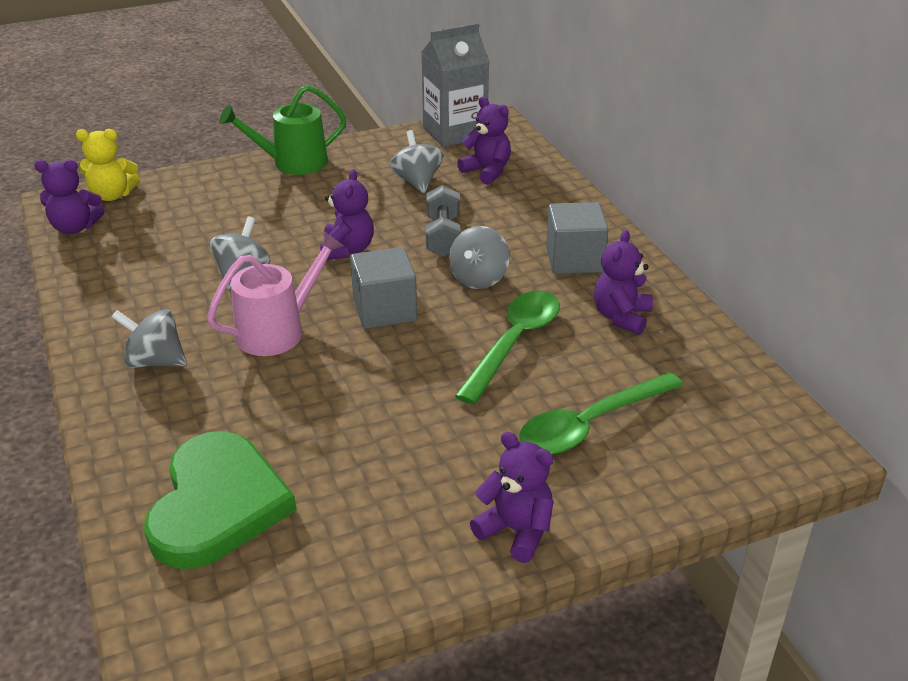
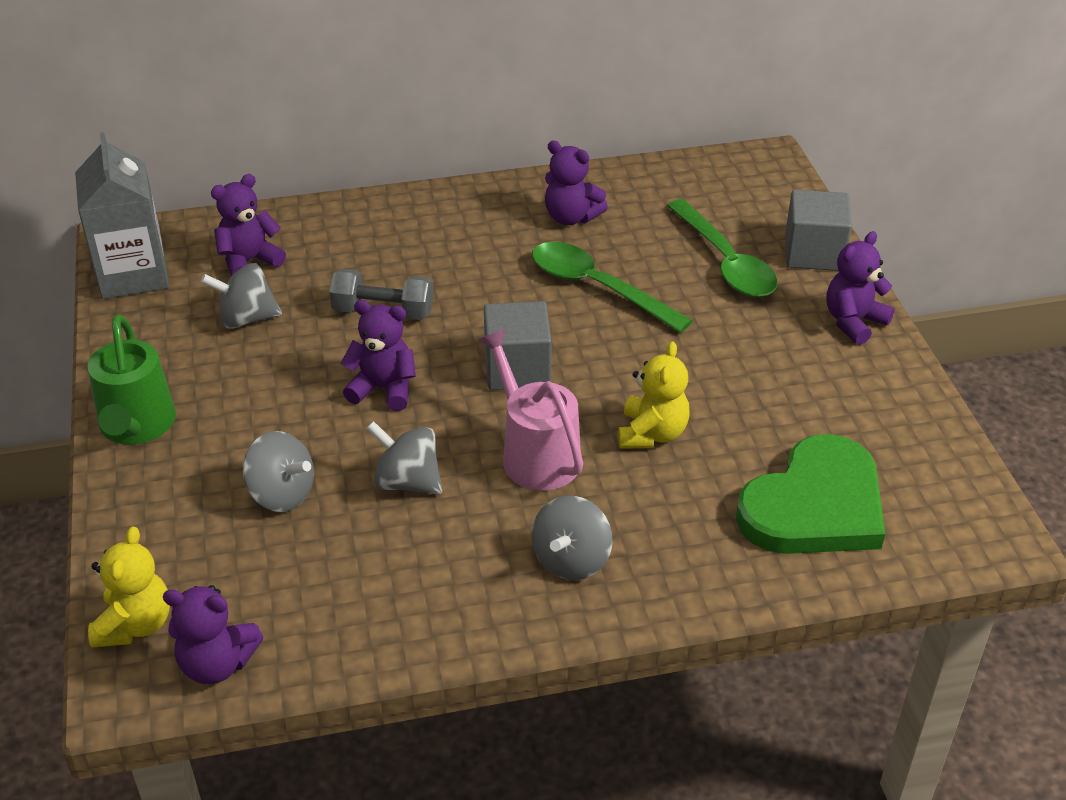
camera: 80 degrees left, 5 degrees up
(75, 227) = (217, 664): purple teddy bear -> purple teddy bear turned 90 degrees clockwise
(217, 504) = (814, 506): green heart -> green heart turned 120 degrees clockwise
(310, 393) = (652, 434): none -> yellow teddy bear
(479, 278) = (478, 296): grey spinning top -> grey spinning top (282, 494)
(574, 259) = (463, 228): grey cube -> grey cube (813, 253)

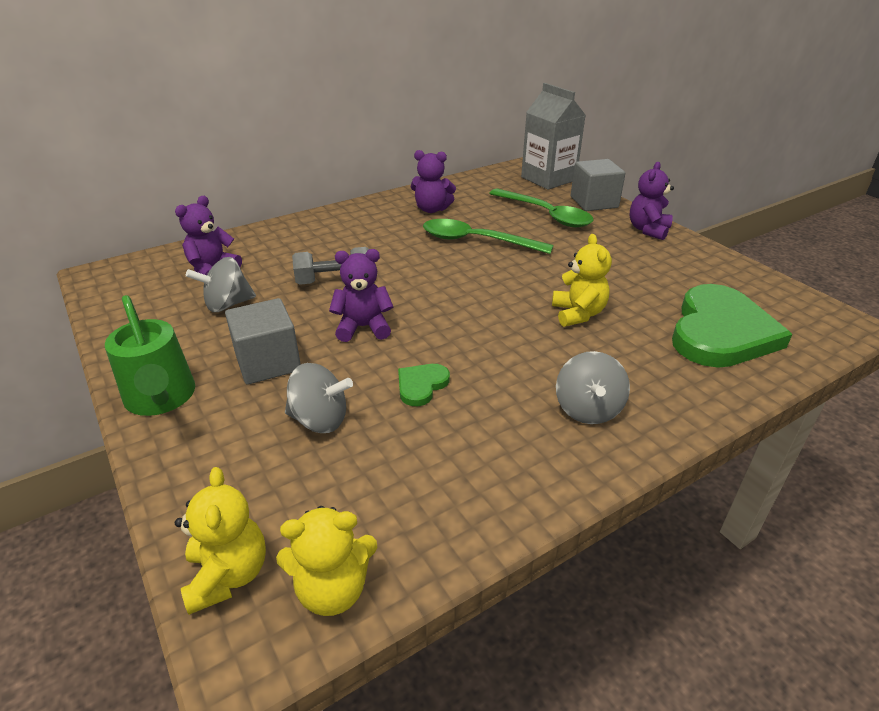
camera: 20 degrees left, 5 degrees down
(133, 274) = (117, 294): grey carton -> grey carton (548, 179)
(217, 664) = (332, 589): purple teddy bear -> yellow teddy bear
(407, 482) = (421, 385): grey spinning top -> green heart
(517, 369) = (455, 295): grey cube -> grey cube (268, 362)
(535, 454) = (506, 344): pink watering can -> none

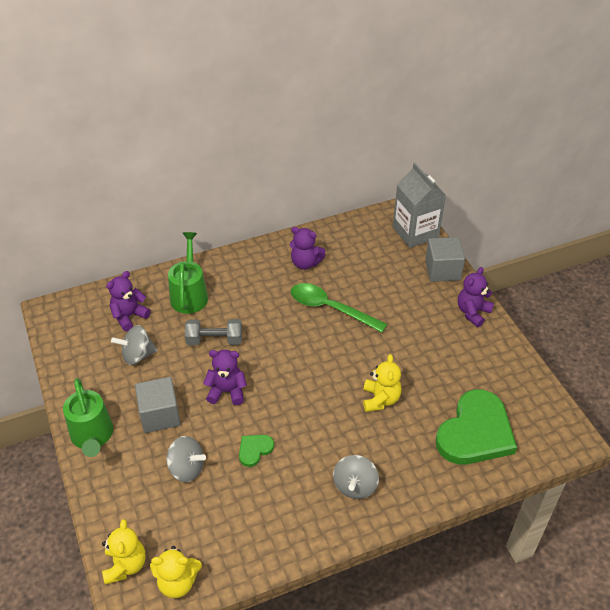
camera: 10 degrees right, 10 degrees up
(292, 245) = (189, 294): none -> green watering can
(546, 215) = (396, 282): green spoon -> none

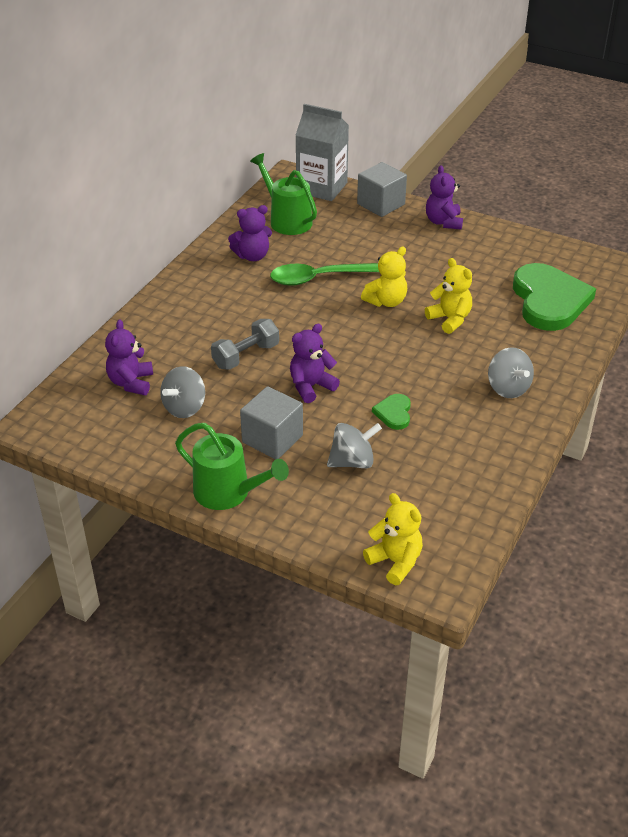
camera: 40 degrees left, 5 degrees down
(177, 582) = (456, 542): yellow teddy bear -> yellow teddy bear (386, 301)
(189, 294) = (171, 334): green watering can -> green watering can (287, 220)

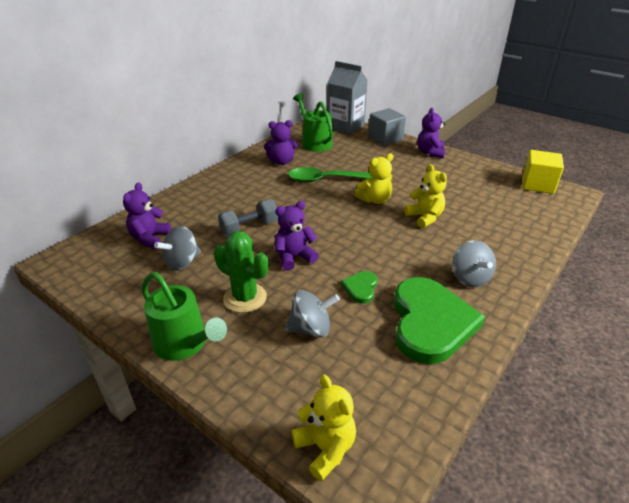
camera: 10 degrees right, 5 degrees down
(272, 439) = (245, 298): grey cube -> green cactus
(549, 300) = (511, 212): green heart -> green heart (430, 322)
(579, 258) = (537, 184): none -> yellow cube

